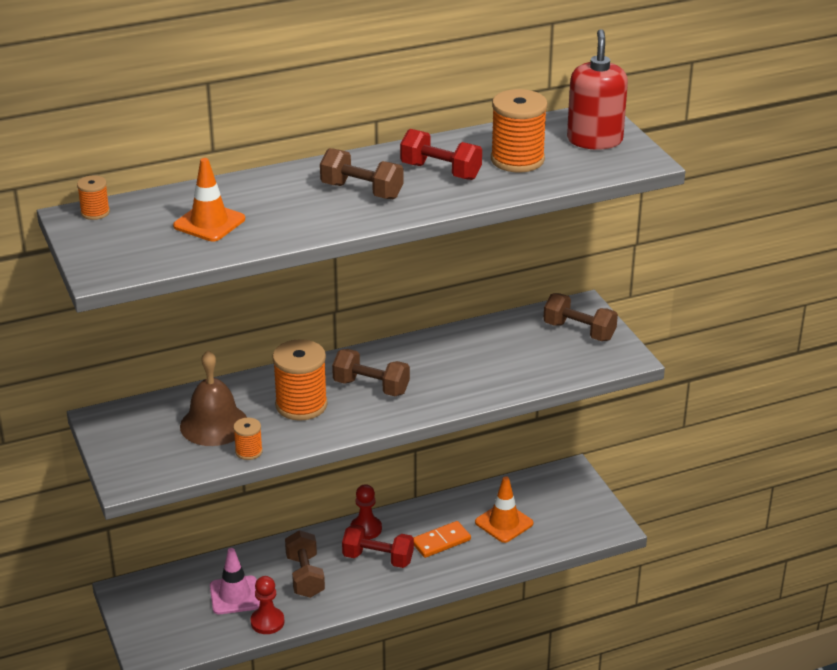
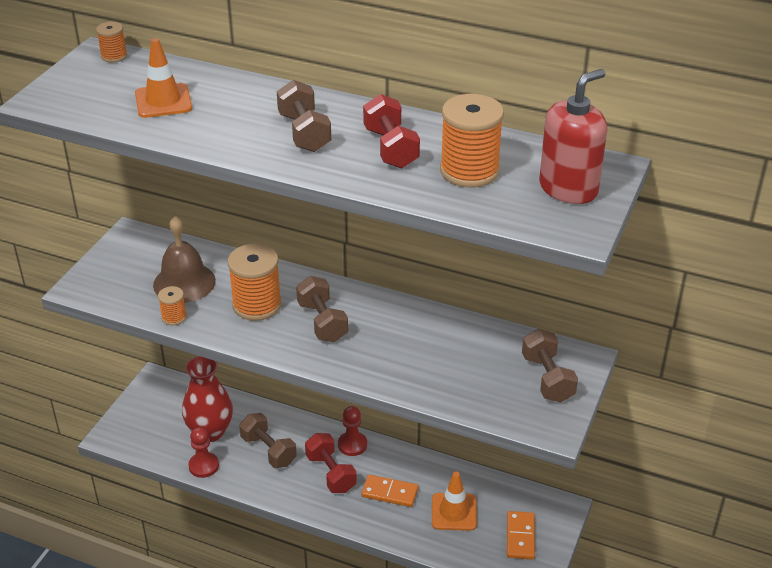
camera: 45 degrees right, 5 degrees up
(235, 595) = (210, 431): pink traffic cone -> red vase
(305, 576) = (268, 450): brown dumbbell -> brown dumbbell turned 75 degrees counterclockwise
(569, 508) = (520, 537): none -> orange domino

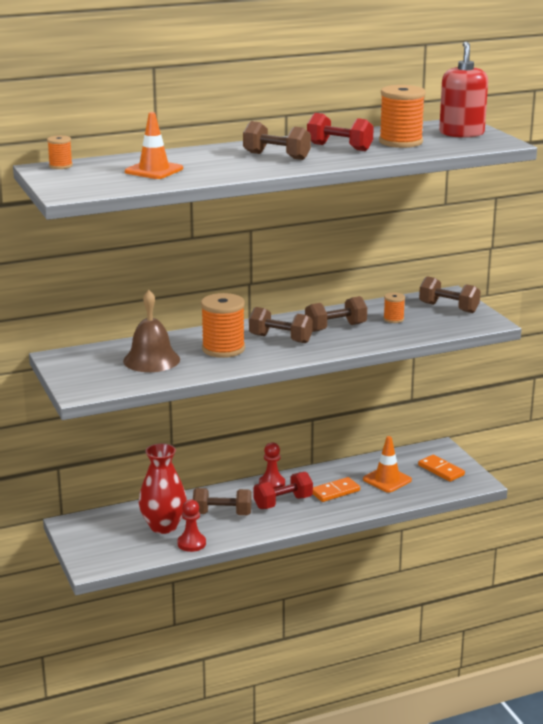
camera: 45 degrees left, 15 degrees down
(174, 317) = (181, 375): orange spool -> orange spool (393, 319)
(330, 473) = (283, 502): red dumbbell -> red dumbbell turned 45 degrees counterclockwise
(393, 338) = (335, 327): none -> brown dumbbell

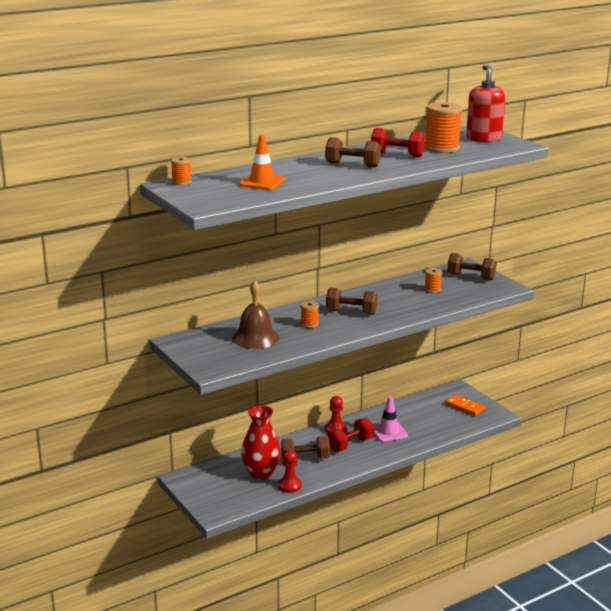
camera: 10 degrees left, 0 degrees up
(223, 349) = (309, 324): orange spool -> orange spool, size x0.51
(335, 327) = (390, 299): brown dumbbell -> none
(335, 492) = (388, 432): orange domino -> pink traffic cone
(387, 480) = (425, 418): orange traffic cone -> none

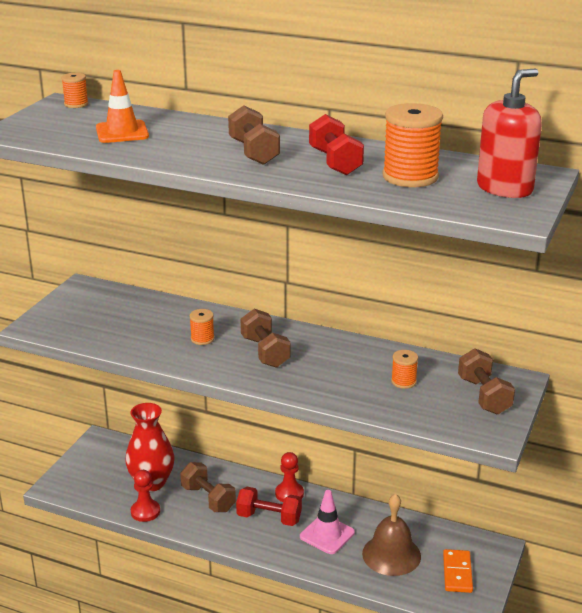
camera: 55 degrees right, 5 degrees up
(255, 338) = (133, 322): brown bell -> brown bell (391, 554)

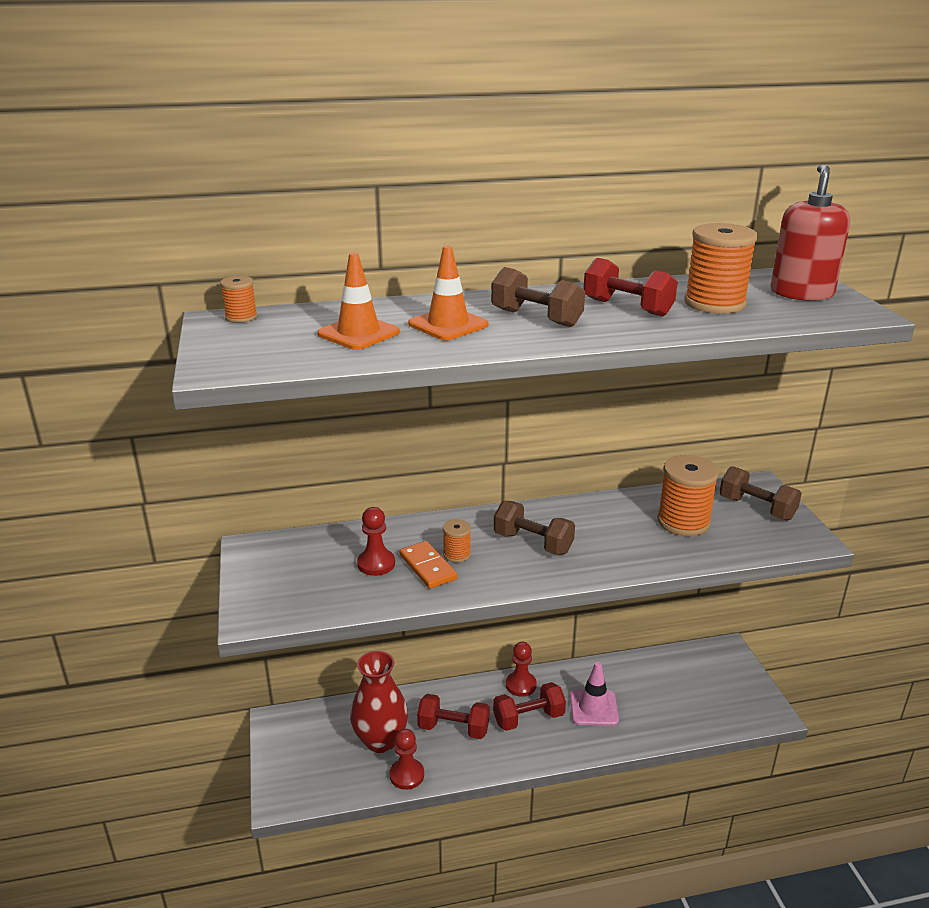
camera: 35 degrees left, 0 degrees up
(143, 325) = (376, 564): none -> red pawn
(187, 141) = (448, 325): none -> orange traffic cone
(208, 499) = (453, 728): brown dumbbell -> red dumbbell
(391, 554) = (662, 698): brown bell -> none
(403, 382) = (683, 522): orange spool -> orange spool, size x1.98
(457, 573) = (726, 687): orange domino -> orange domino (427, 567)

